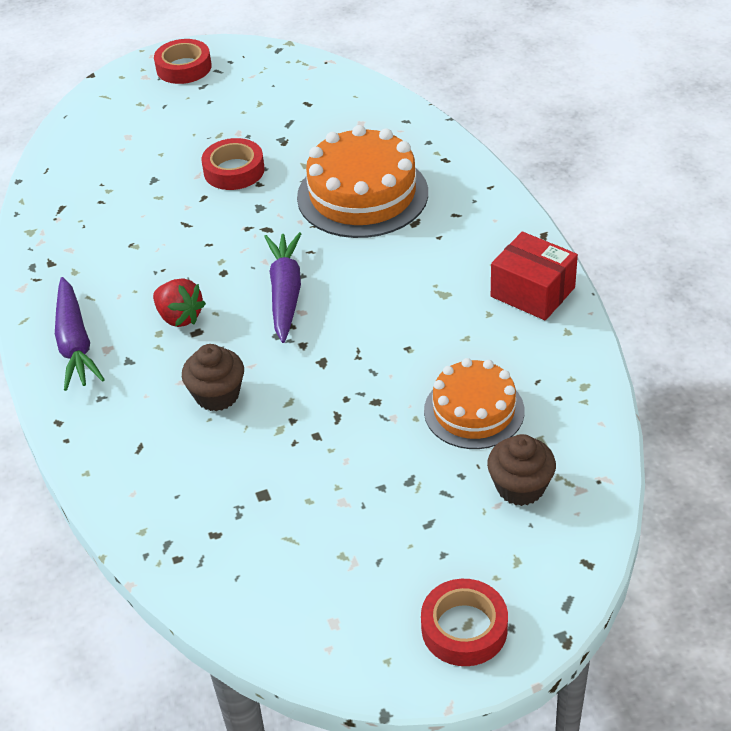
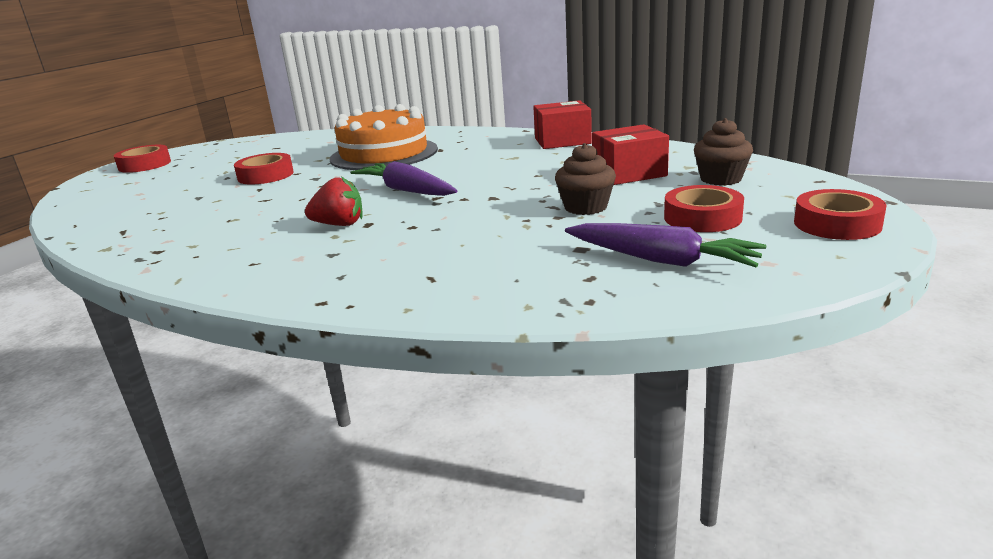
camera: 45 degrees left, 20 degrees down
(75, 343) = (260, 267): purple carrot -> purple carrot (661, 260)
(217, 395) = (445, 234): brown cupcake -> brown cupcake (585, 207)
(398, 531) = (702, 218): none -> red tape
(474, 411) = (629, 173): orange cake -> red box

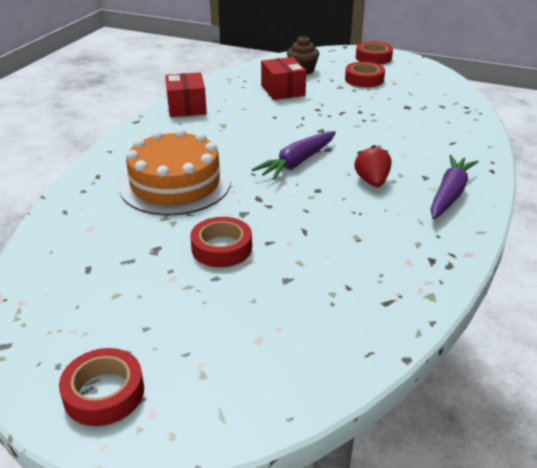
camera: 95 degrees left, 10 degrees up
(585, 207) = (345, 104): brown cupcake -> none
(661, 260) = (419, 91): purple carrot -> purple carrot (449, 194)

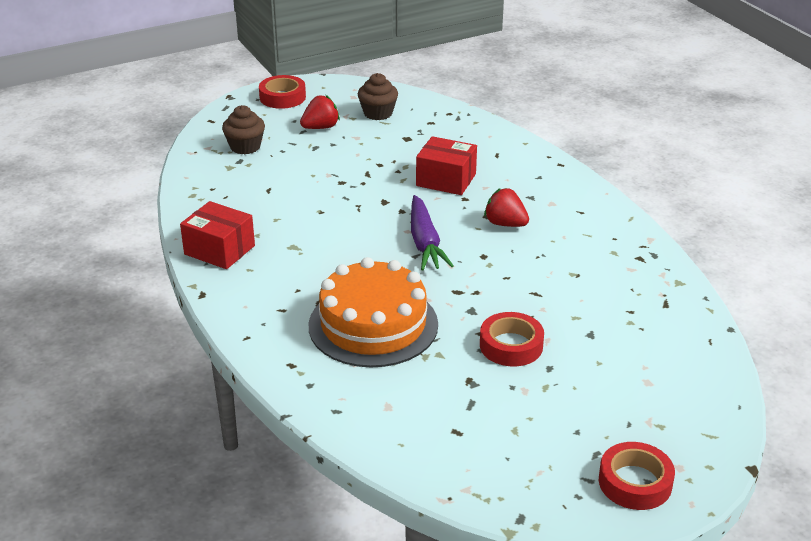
camera: 50 degrees left, 0 degrees up
(283, 90) = (272, 179): red box -> red box (446, 180)
(364, 79) = (320, 127): red tape -> red strawberry
(415, 87) = (378, 113): none -> brown cupcake
(449, 194) = (568, 201): purple carrot -> none

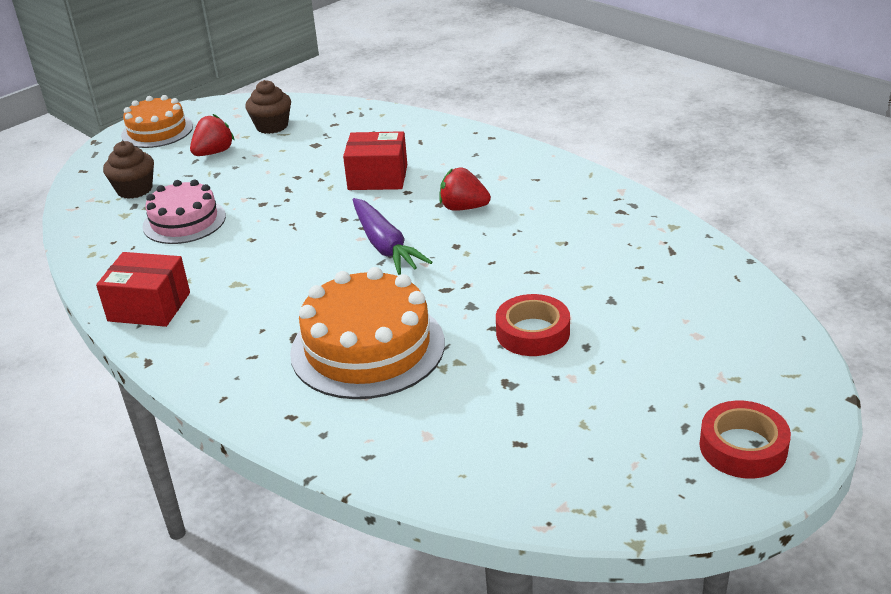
camera: 15 degrees left, 0 degrees up
(273, 183) = (184, 221): none -> pink cake
(282, 97) = (157, 131): red tape -> orange cake

